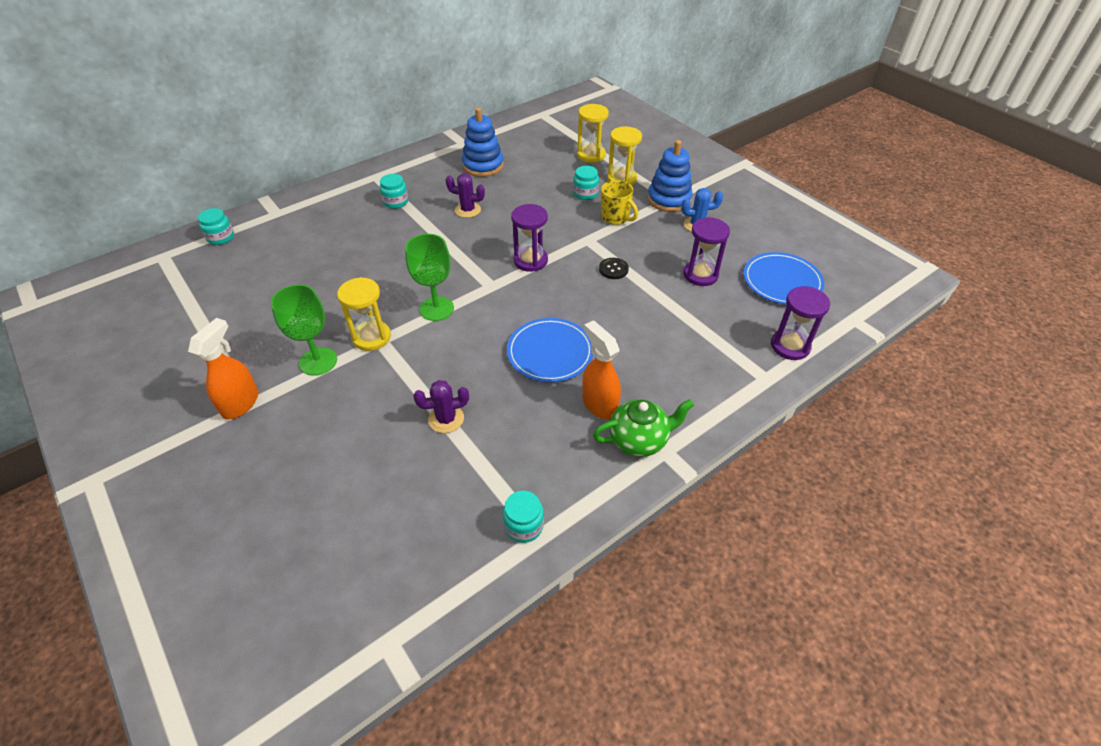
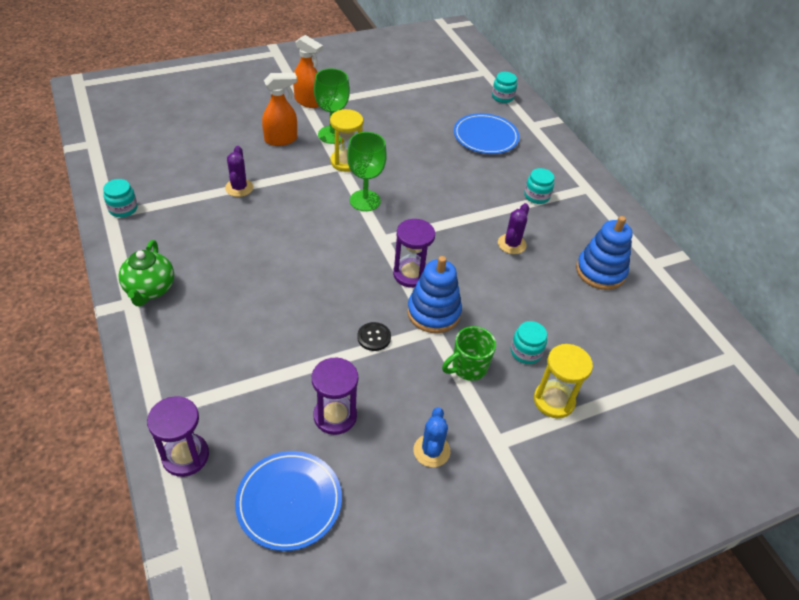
camera: 100 degrees right, 0 degrees up
(550, 352) = (277, 259): blue plate -> blue plate (485, 137)
(591, 155) = (618, 383): yellow hourglass -> none
(599, 404) = (201, 275): orange spray bottle -> orange spray bottle (281, 140)
(615, 218) = (468, 368): yellow mug -> green mug
(669, 199) = (496, 439): blue stacking toy -> blue stacking toy (433, 312)

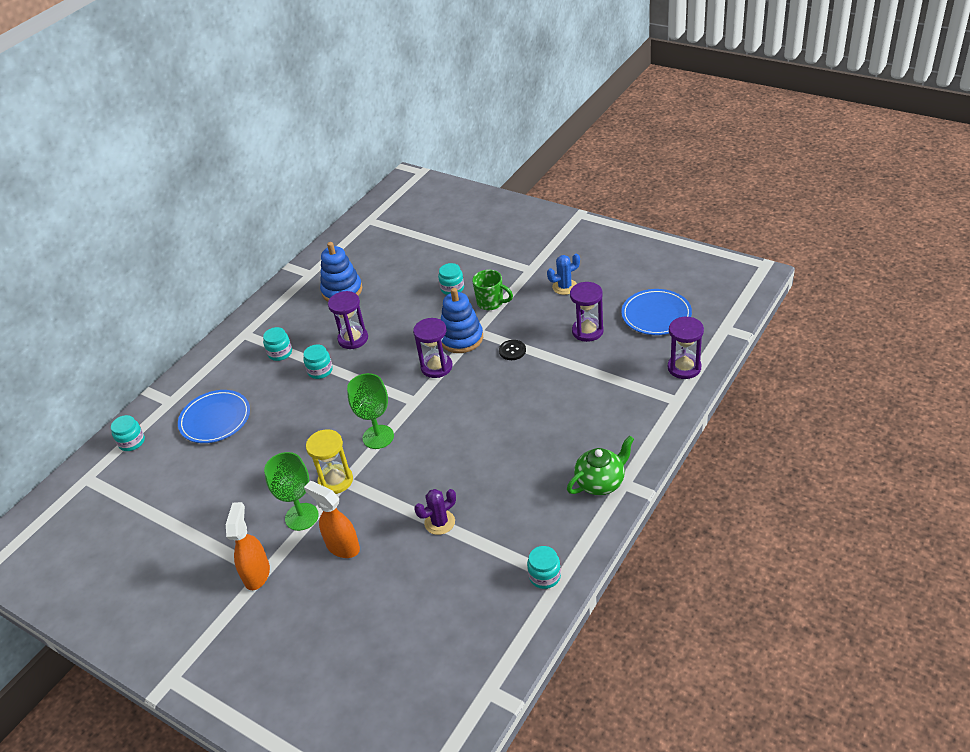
camera: 115 degrees left, 5 degrees down
(486, 207) = (320, 371): none -> turquoise jar
(511, 244) = (353, 339): purple cactus -> purple hourglass
(554, 401) = (478, 264): yellow hourglass -> none

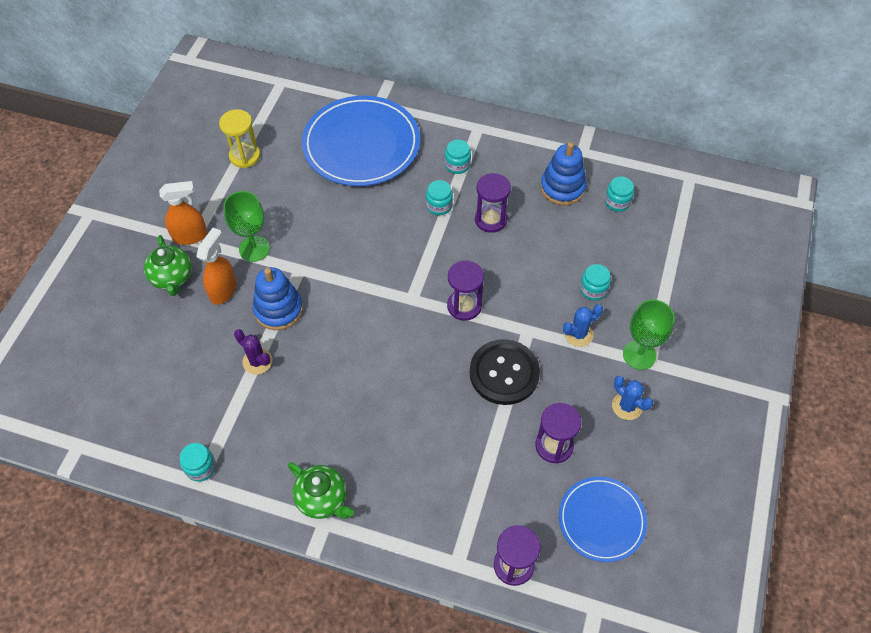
camera: 70 degrees right, 15 degrees up
(132, 442) = (325, 96): turquoise jar -> turquoise jar (617, 202)
(215, 419) = (361, 145): blue plate -> blue plate, size x1.73
(306, 593) = (172, 278): none -> green teapot
(335, 480) = (299, 262): yellow hourglass -> yellow hourglass (245, 156)
(378, 437) = (358, 281): green goblet -> green goblet (639, 355)
(461, 338) = (513, 318): blue stacking toy -> blue stacking toy (278, 309)
(491, 303) = (578, 334): green mug -> blue cactus
(512, 351) = (504, 373): black button -> black button, size x2.27

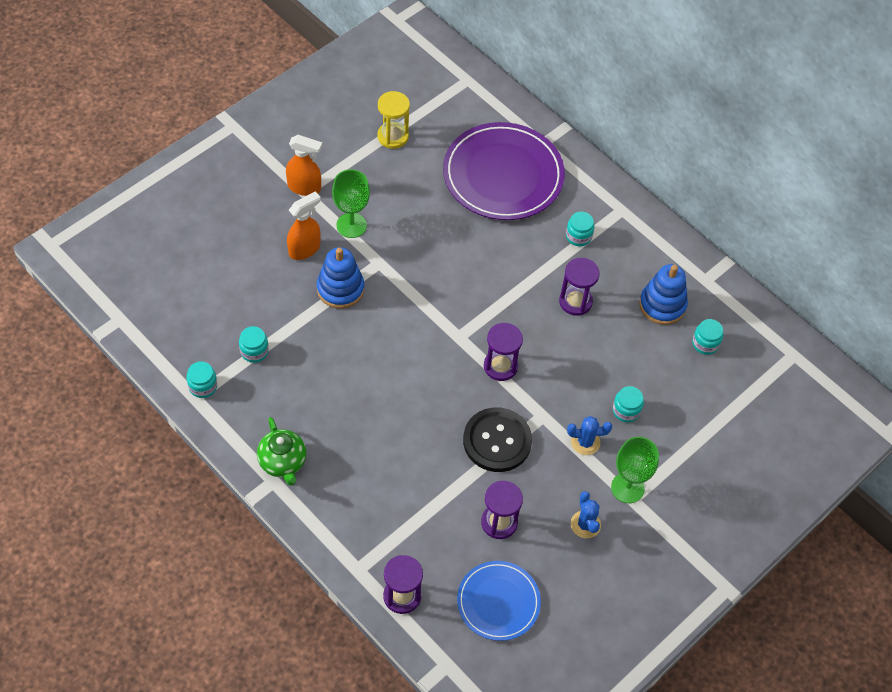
camera: 25 degrees right, 0 degrees up
(172, 278) = (269, 217): green teapot -> none
(257, 361) = (297, 324): purple cactus -> none
(361, 145) = (503, 175): blue plate -> purple plate
(439, 206) = (537, 266): turquoise jar -> turquoise jar (254, 351)

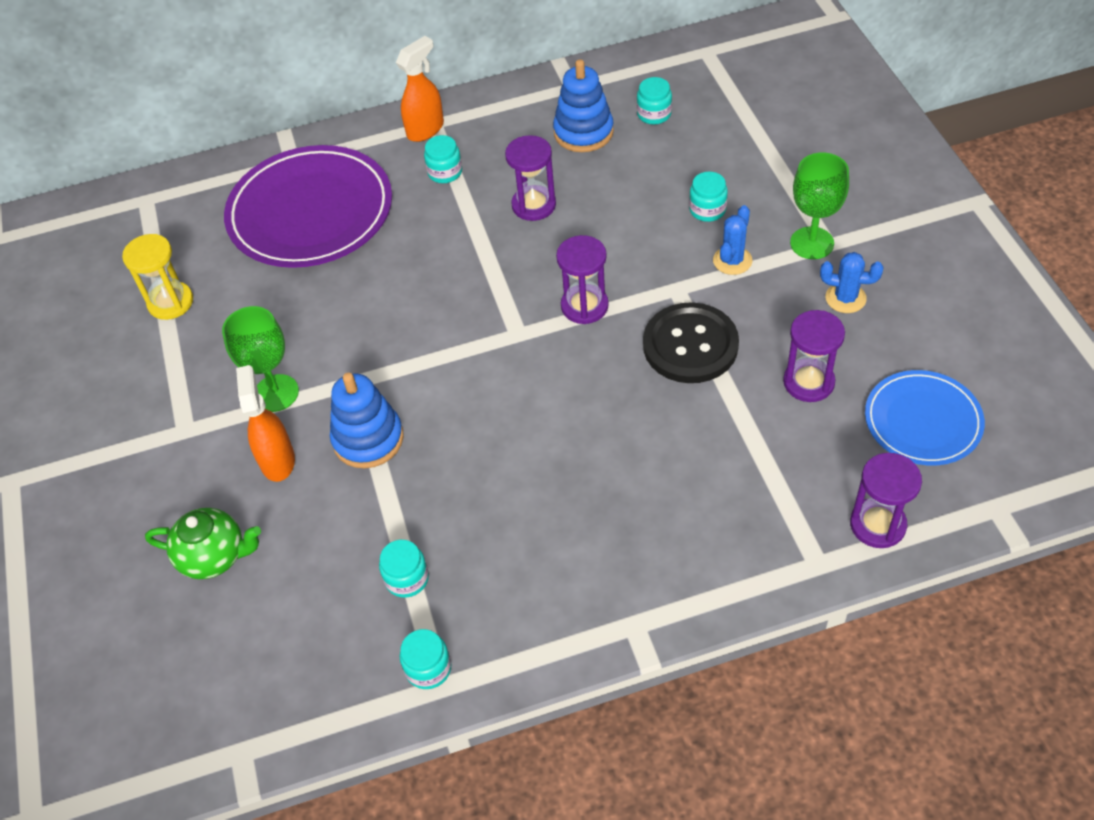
camera: 55 degrees left, 5 degrees down
(283, 462) = (609, 602): green teapot -> green teapot (214, 556)
(304, 187) = (178, 427): orange spray bottle -> orange spray bottle (426, 129)

